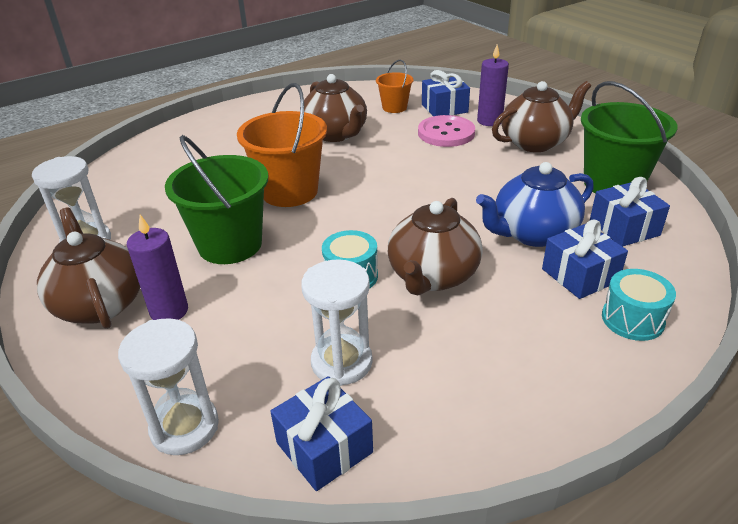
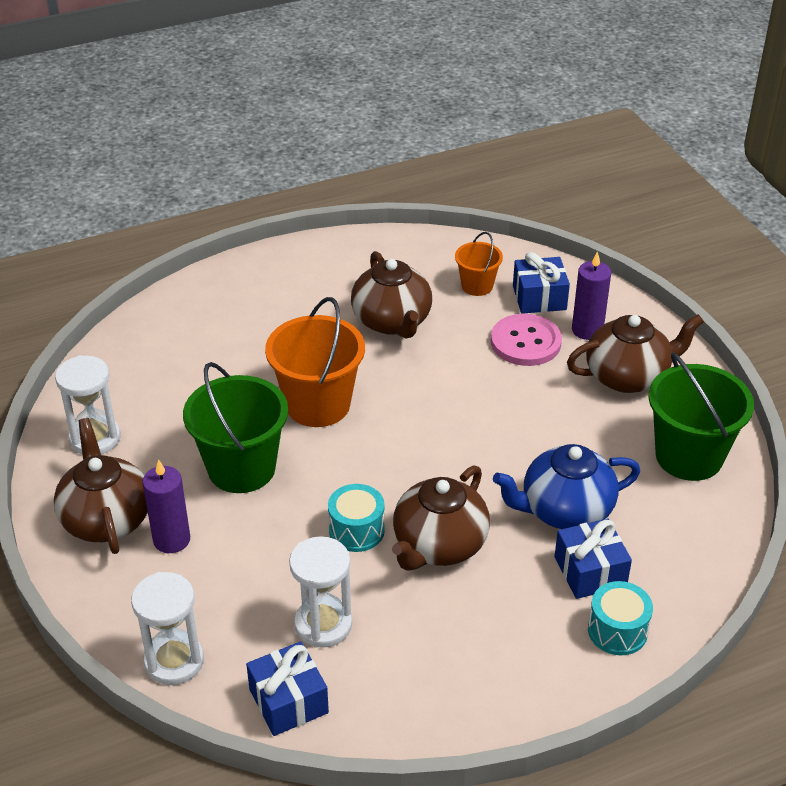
camera: 10 degrees right, 5 degrees up
(624, 228) = (668, 520): blue gift -> none

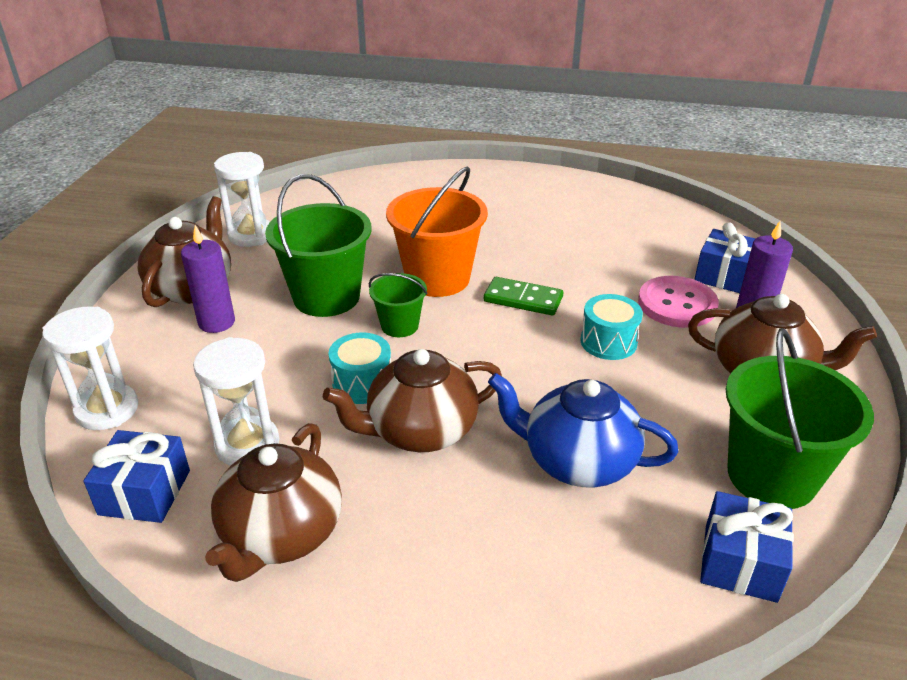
camera: 35 degrees right, 5 degrees down
(333, 465) = (399, 326): none -> green bucket
(392, 321) = (565, 245): brown teapot -> brown teapot (281, 534)
(407, 392) = (523, 299): none -> green domino
(477, 286) = (671, 247): orange bucket -> none
(590, 571) = (547, 534): blue gift -> blue gift (740, 562)
(617, 631) = (519, 613): turquoise drum -> turquoise drum (608, 342)

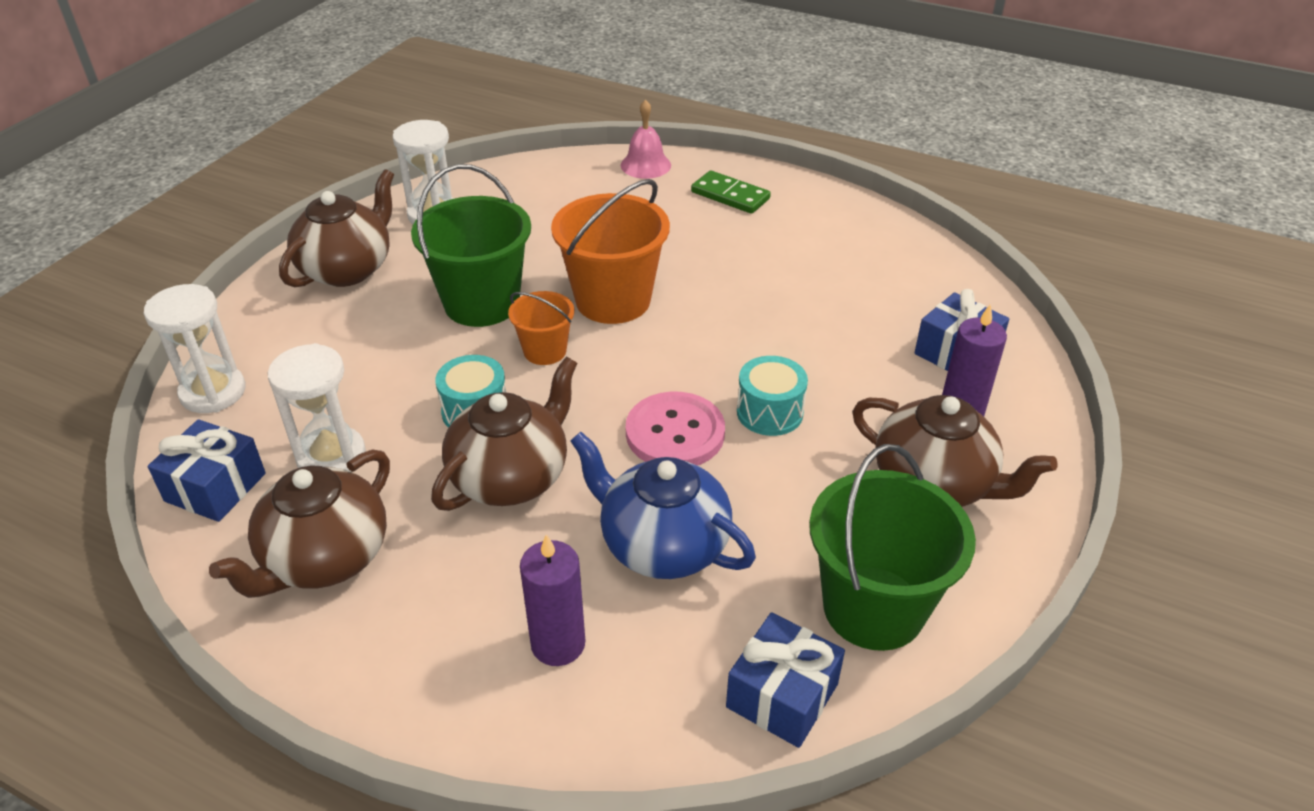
camera: 15 degrees right, 5 degrees up
(216, 322) = (356, 314): purple candle -> purple candle (558, 644)
(399, 326) = (545, 351): green bucket -> orange bucket
(413, 176) = (645, 165): none -> pink bell
(420, 431) = (511, 477): brown teapot -> brown teapot turned 135 degrees clockwise
(523, 299) = (697, 342): green domino -> green domino (730, 195)
(677, 304) = (876, 379): pink button -> pink button (675, 433)

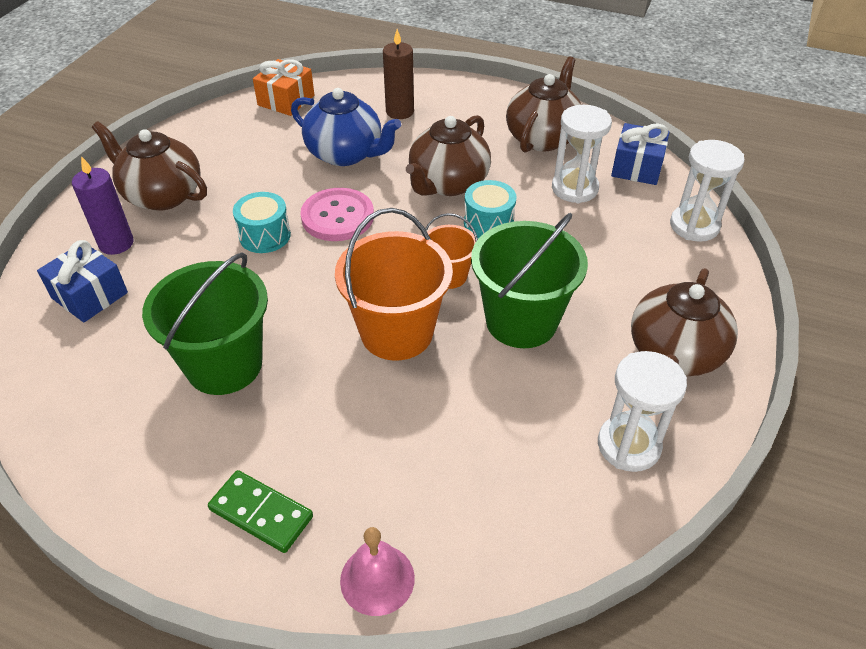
camera: 175 degrees right, 5 degrees up
(558, 644) = (400, 112): purple candle -> brown candle
(782, 695) = (286, 100): blue gift -> orange gift
(873, 608) = (228, 133): green bucket -> green bucket (224, 365)

